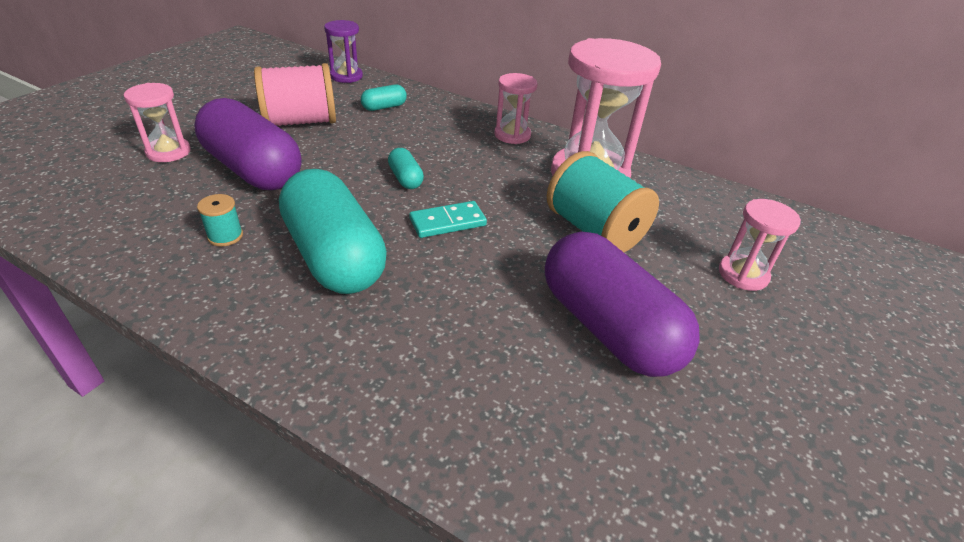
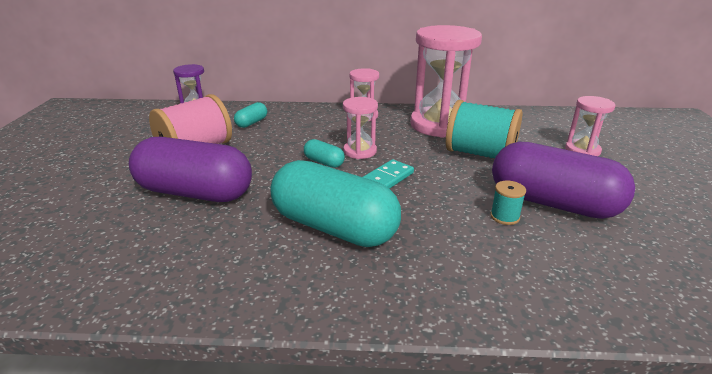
camera: 25 degrees left, 10 degrees down
(168, 152) = (99, 203): pink hourglass -> pink hourglass (360, 151)
(225, 236) = (229, 245): turquoise spool -> turquoise spool (504, 217)

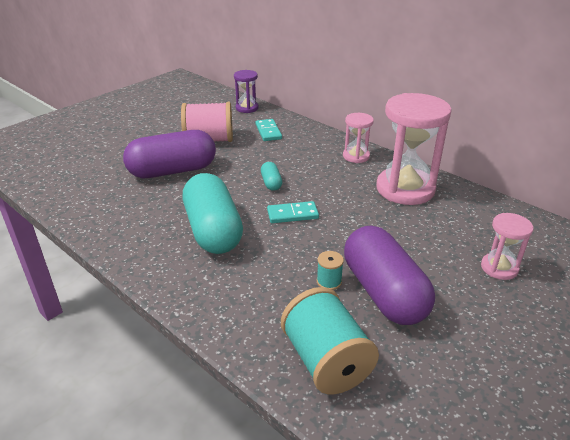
camera: 40 degrees right, 5 degrees up
(195, 193) = (172, 171): purple capsule -> purple capsule turned 75 degrees counterclockwise
(252, 123) = (268, 132): turquoise capsule -> turquoise domino
(360, 151) = (307, 185): pink hourglass -> none
(480, 154) = (396, 228): turquoise spool -> turquoise spool (326, 361)

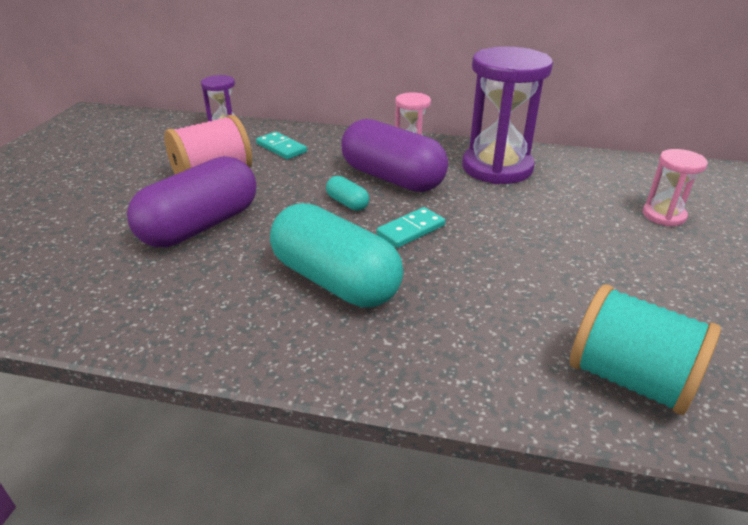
camera: 30 degrees left, 0 degrees up
(329, 281) = (532, 289): turquoise spool -> none
(383, 292) = (597, 279): purple capsule -> purple capsule (392, 178)
(405, 189) = (497, 168): pink hourglass -> purple hourglass

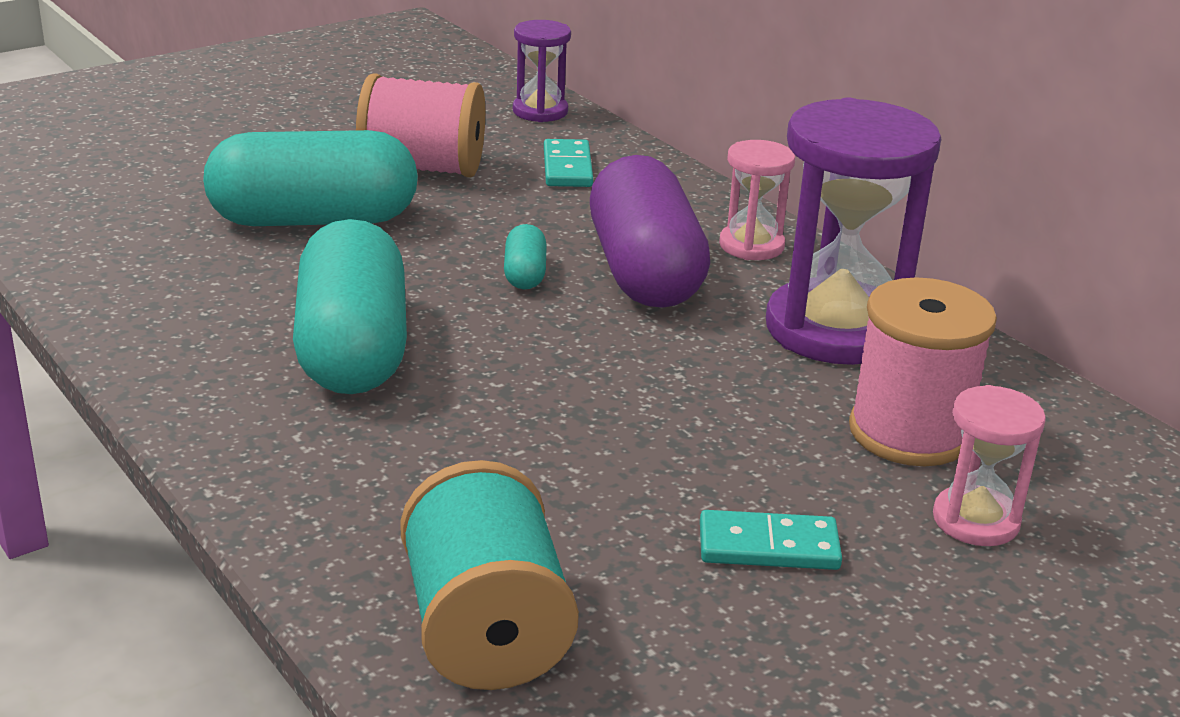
camera: 40 degrees right, 5 degrees down
(201, 226) = (314, 220): purple capsule -> turquoise capsule
(411, 230) = (544, 344): turquoise domino -> turquoise domino (768, 546)
(588, 194) = (909, 432): none -> pink spool

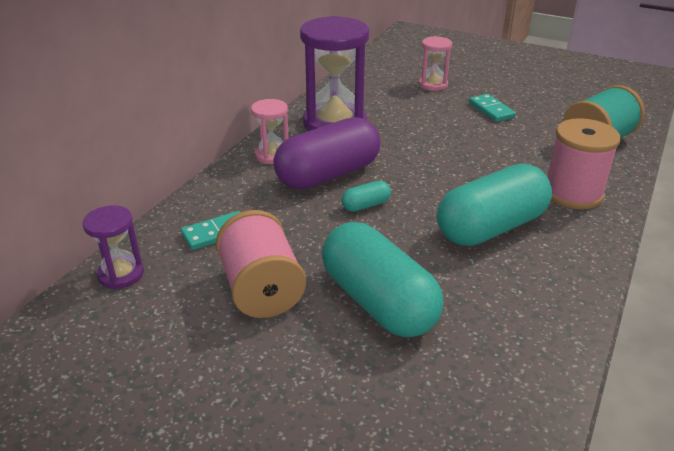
camera: 115 degrees left, 5 degrees up
(909, 432) = (395, 100): pink spool -> pink spool (573, 193)

